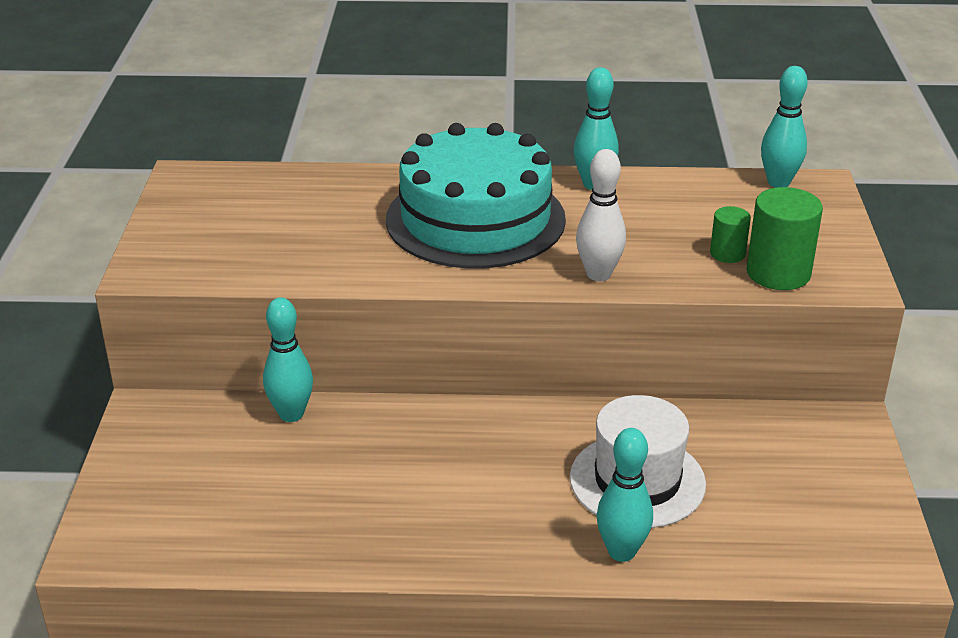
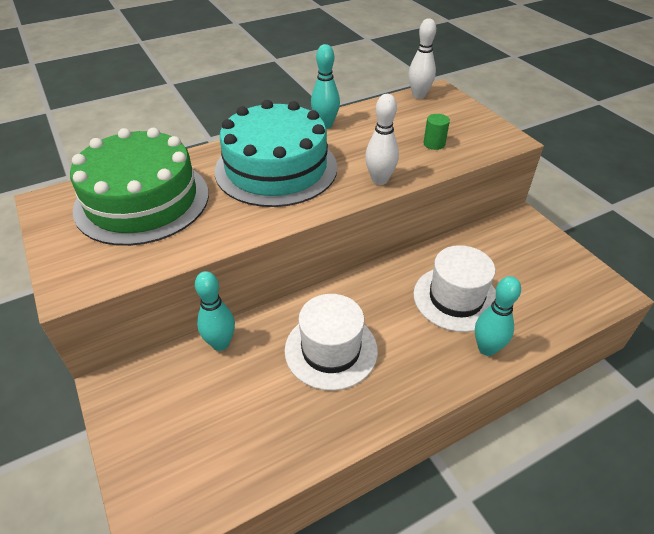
camera: 30 degrees left, 10 degrees up
(285, 207) = (142, 200): none -> green cake
(415, 472) = (331, 350): none -> white hat
(778, 182) = (419, 95): turquoise bowling pin -> white bowling pin
(778, 273) = (469, 147): green cylinder -> none

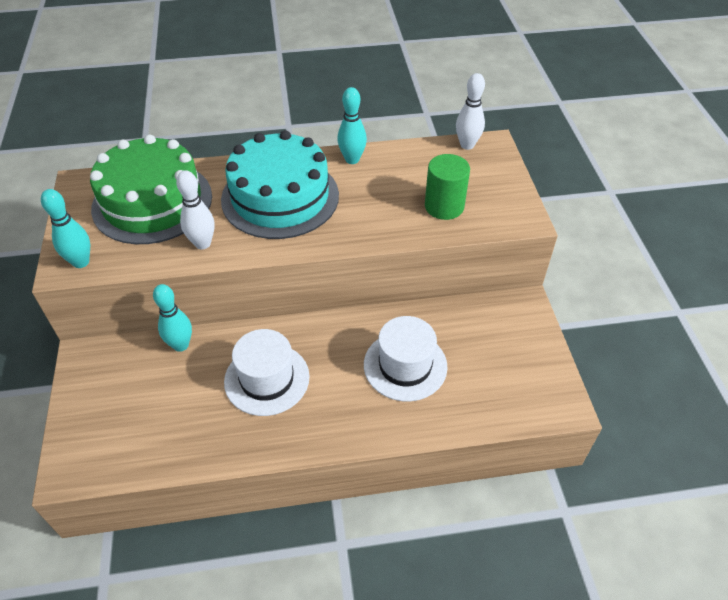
camera: 20 degrees right, 5 degrees up
(379, 180) = (366, 233): white bowling pin -> white bowling pin (202, 243)
(434, 144) = (444, 206): green cylinder -> green cylinder, size x1.77
(486, 348) = (403, 421): turquoise bowling pin -> turquoise bowling pin (81, 262)

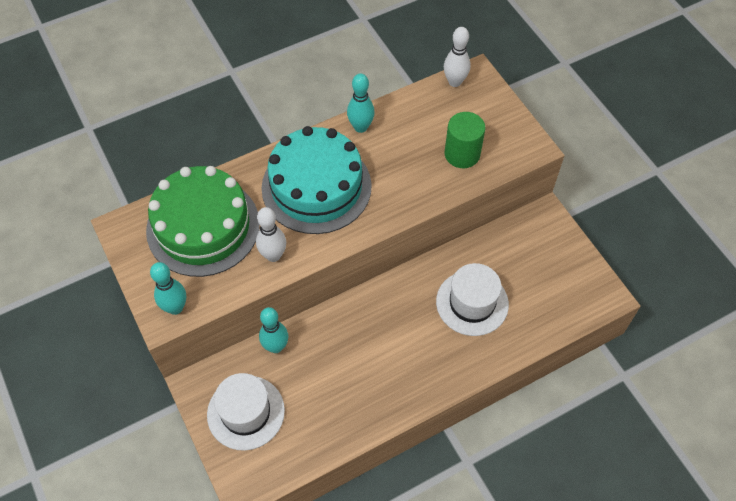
camera: 20 degrees left, 10 degrees up
(267, 379) = (365, 352): white hat -> white hat (246, 412)

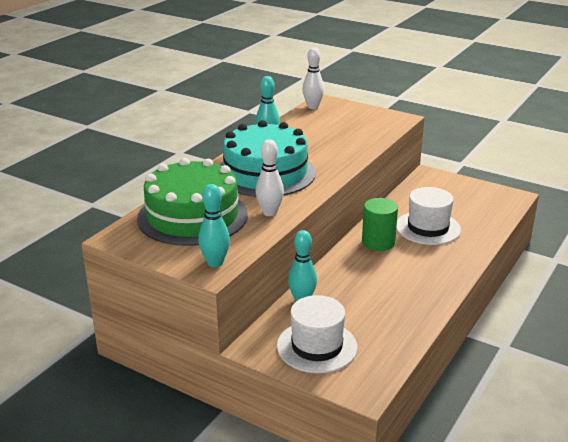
camera: 30 degrees left, 30 degrees down
(462, 154) = (356, 132): green cylinder -> green cylinder (378, 242)

